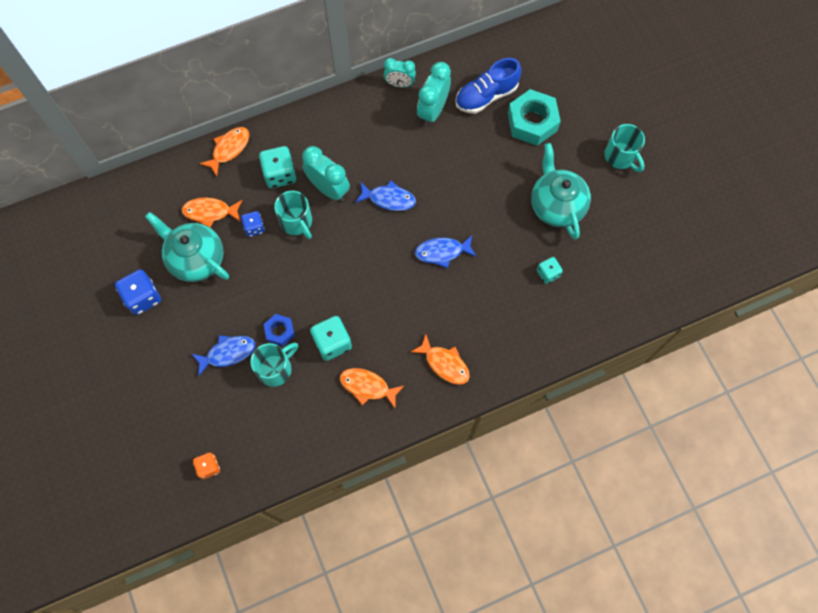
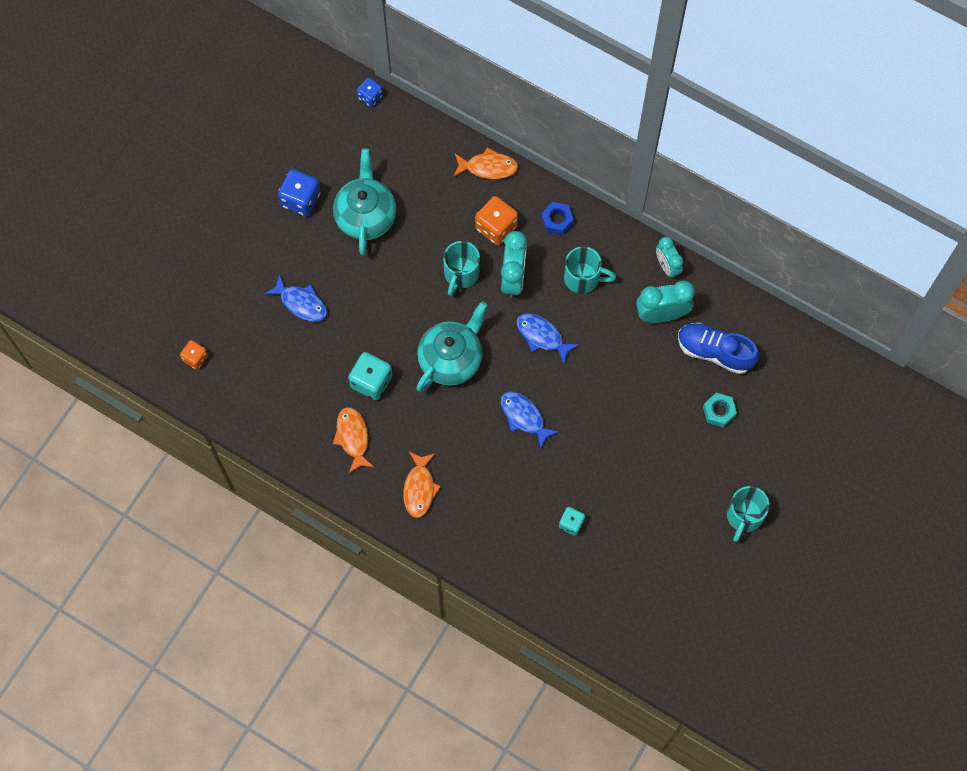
camera: 55 degrees right, 0 degrees up
(210, 212) = (417, 195): orange fish -> none
(254, 227) = (429, 242): blue dice -> blue dice (370, 97)
(275, 368) = (315, 351): turquoise mug -> turquoise mug (583, 278)
(280, 174) = (496, 227): turquoise dice -> orange dice
(280, 331) = (350, 331): blue nut -> blue nut (557, 220)
(389, 199) = (542, 336): blue fish -> blue fish turned 150 degrees clockwise
(532, 122) = (719, 411): turquoise nut -> turquoise nut, size x0.54
(556, 205) = (647, 488): turquoise teapot -> turquoise teapot (451, 359)

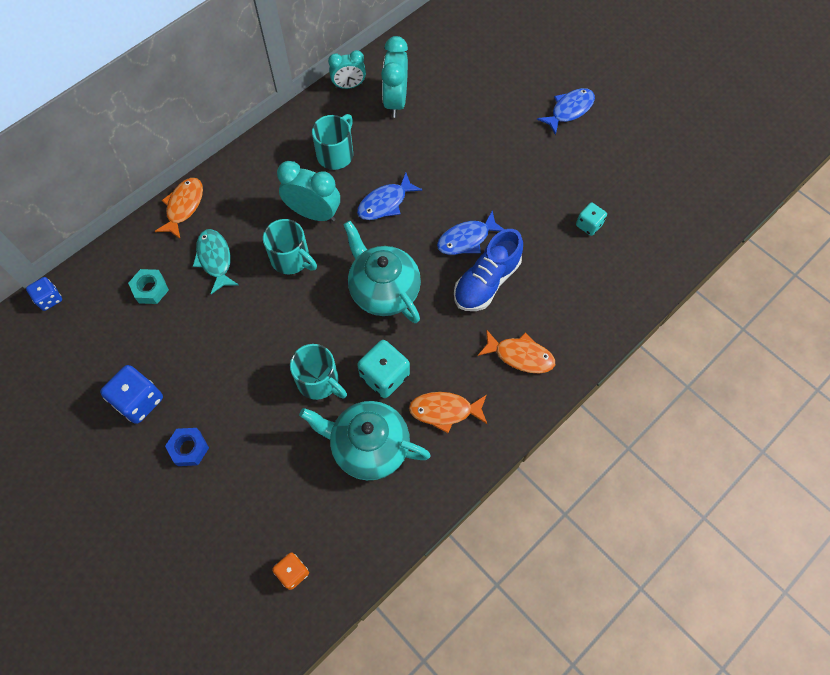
camera: 75 degrees left, 5 degrees down
(301, 303) = (266, 430): blue fish -> blue fish (569, 110)
(366, 216) = (188, 336): turquoise teapot -> turquoise teapot (369, 446)
(443, 211) = (215, 259): none -> turquoise fish
(496, 227) = (252, 215): orange dice -> none
(557, 220) = (267, 161): blue nut -> blue nut (189, 448)
(715, 352) = (445, 71): blue shoe -> blue shoe (486, 281)
(719, 411) = (504, 82): turquoise nut -> turquoise nut (150, 289)
(744, 516) = (609, 88): turquoise mug -> turquoise mug (319, 381)

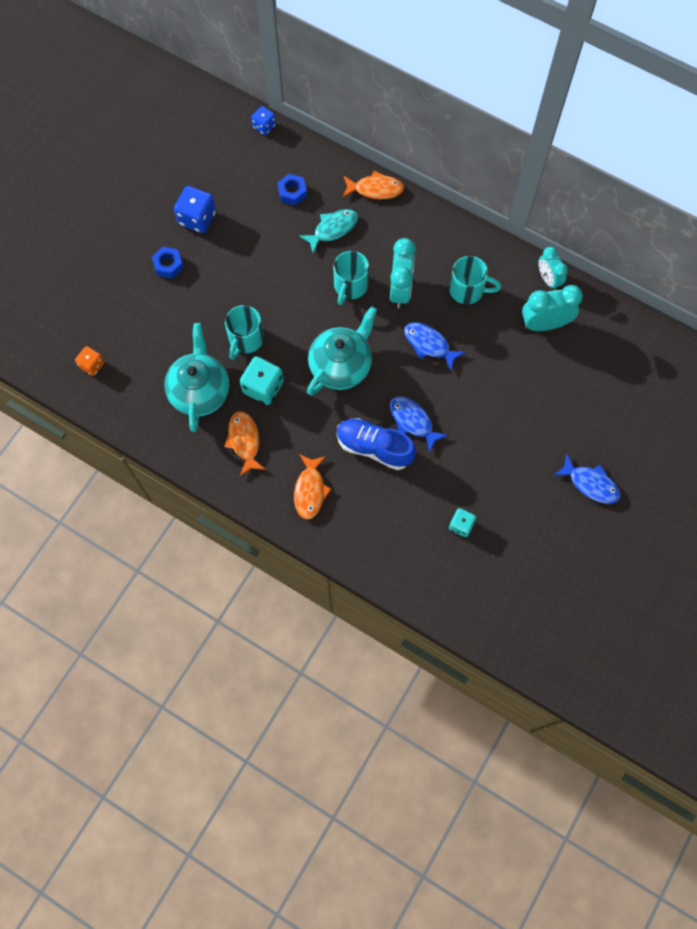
camera: 75 degrees right, 5 degrees up
(150, 289) = (292, 192): turquoise nut -> blue nut

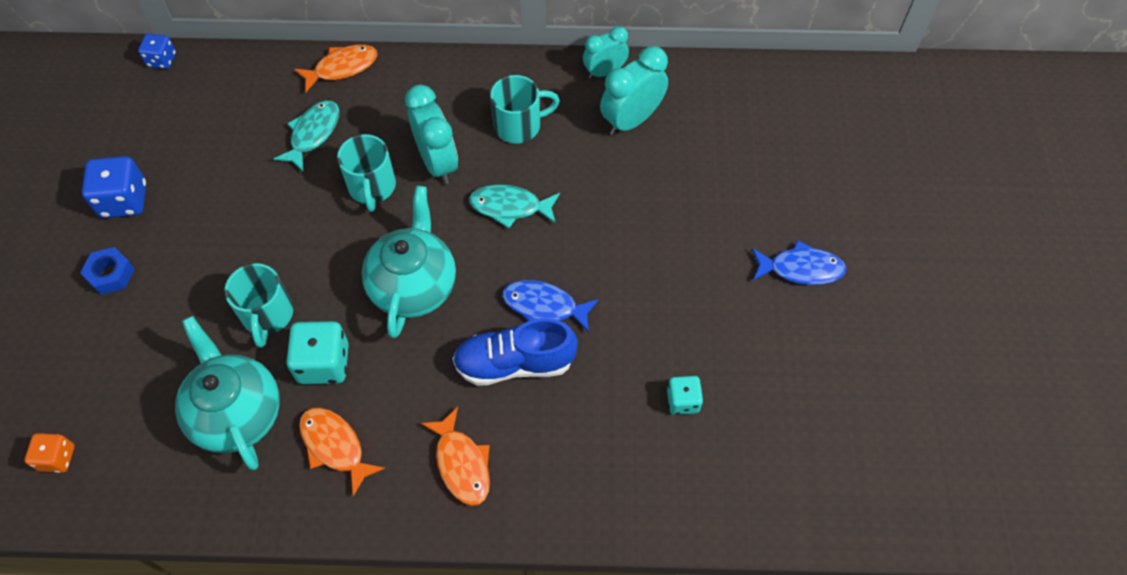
camera: 30 degrees left, 10 degrees down
(292, 192) = (238, 116): blue nut -> none
(429, 344) = (510, 207): blue fish -> turquoise fish
(548, 279) = (604, 72): turquoise clock -> turquoise clock turned 120 degrees clockwise

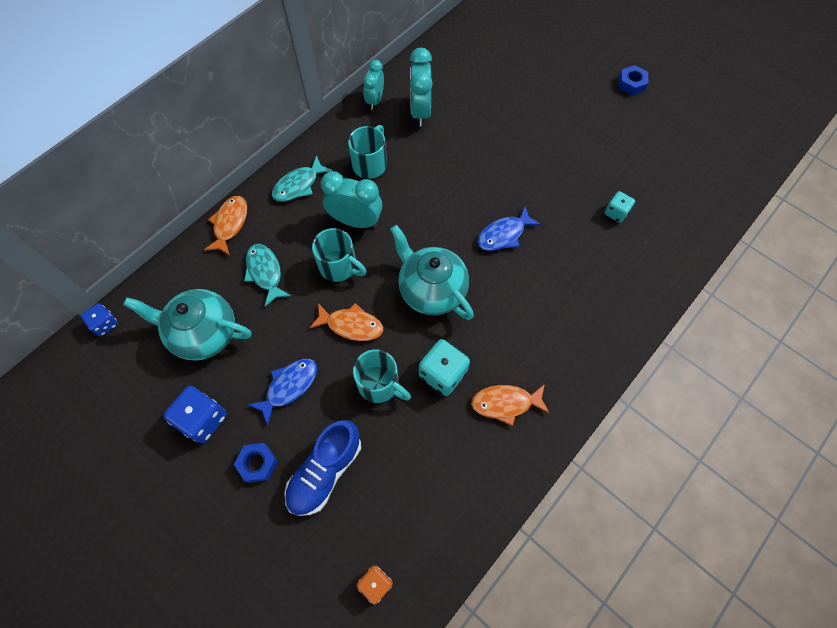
camera: 50 degrees left, 5 degrees up
(237, 413) = (436, 446): turquoise teapot -> turquoise teapot (203, 333)
(462, 464) = (570, 342): orange fish -> orange fish (351, 325)
(510, 207) = (422, 206): turquoise fish -> turquoise fish (298, 185)
(515, 363) = (528, 274): blue shoe -> blue shoe (325, 471)
(801, 269) = (582, 108): blue fish -> blue fish (289, 386)
(897, 297) = (631, 84): none -> blue nut

